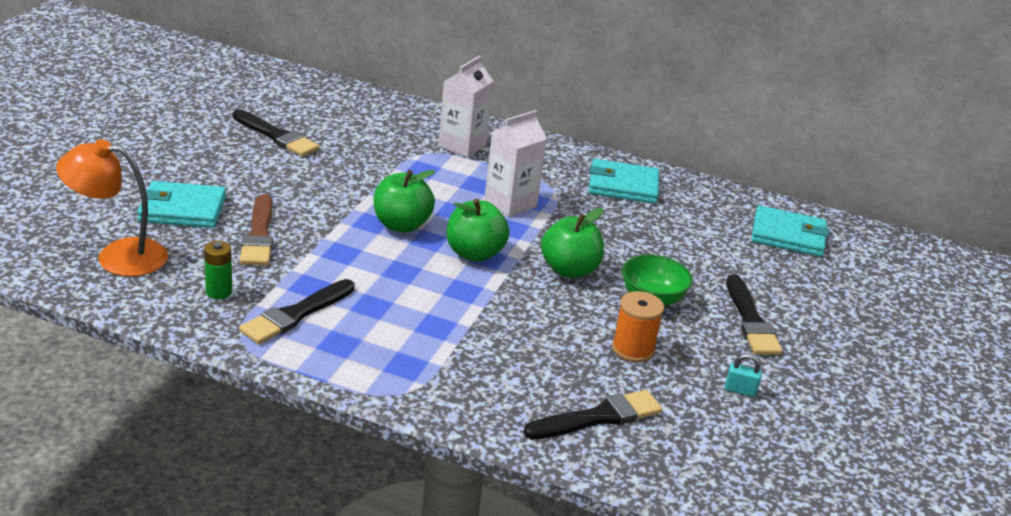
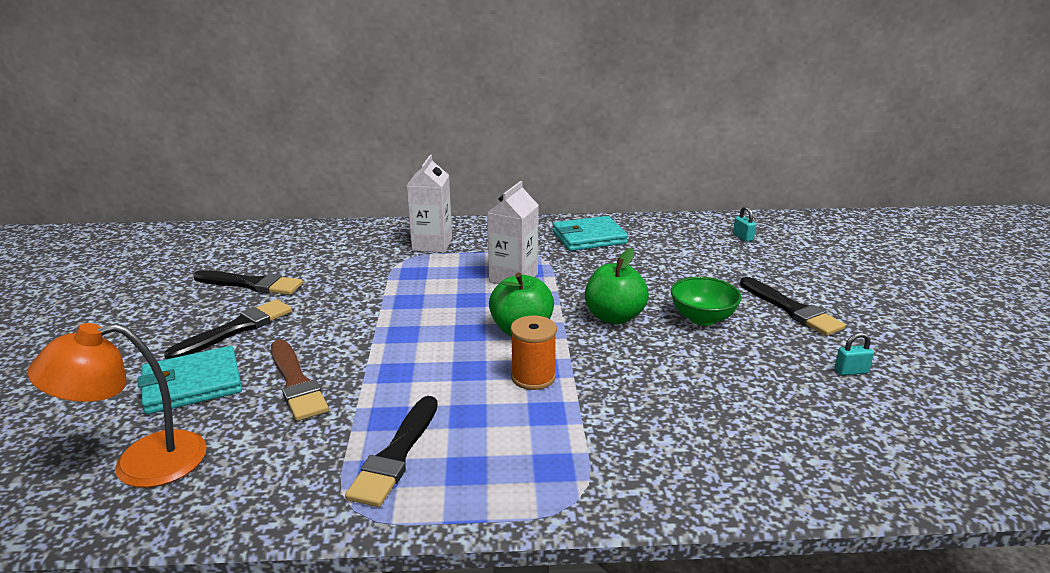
camera: 20 degrees left, 5 degrees down
(219, 292) = (291, 462): green battery -> none
(401, 225) = (433, 326): green apple -> none
(598, 417) = (774, 445): black brush -> black brush (236, 329)
(633, 349) = (734, 368): orange spool -> orange spool (533, 377)
(788, 235) = (743, 237): turquoise wallet -> turquoise padlock

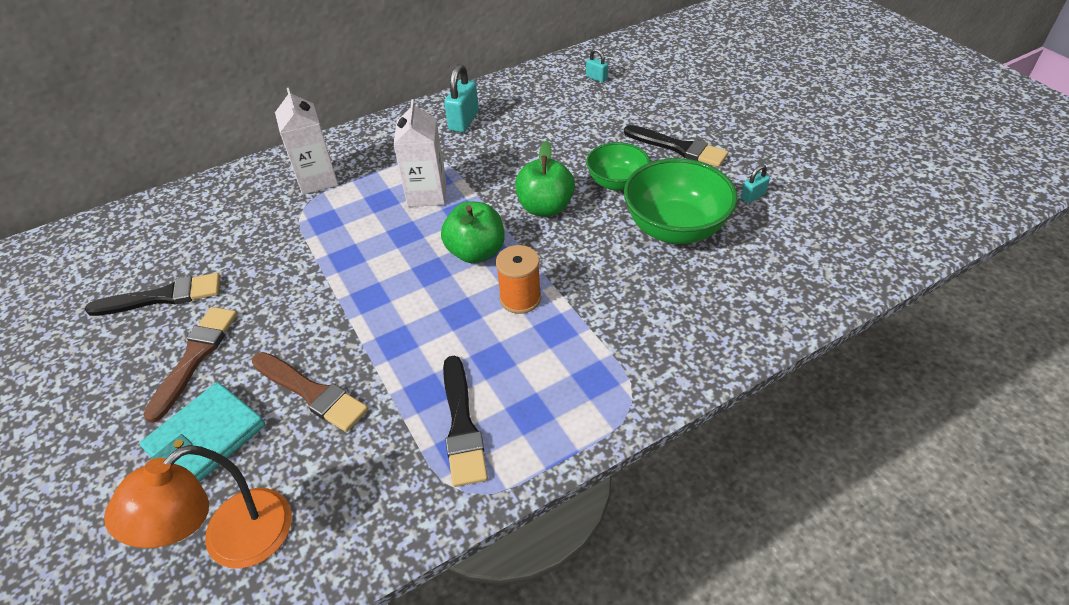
camera: 25 degrees left, 20 degrees up
(236, 329) = (195, 357): black brush -> brown brush
(589, 237) = (464, 121): turquoise wallet -> turquoise padlock
(738, 371) = (675, 228): none -> green bowl

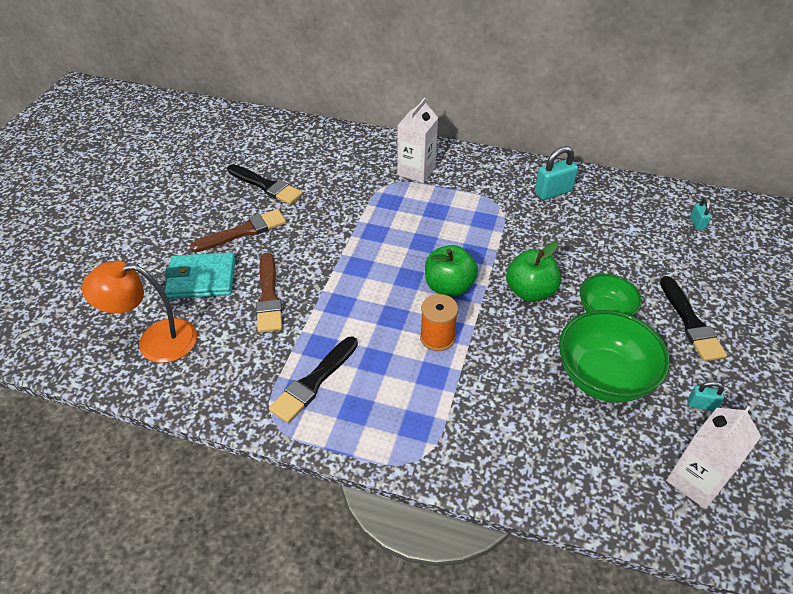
camera: 45 degrees right, 0 degrees up
(427, 194) = (467, 226): white carton -> white carton (695, 480)

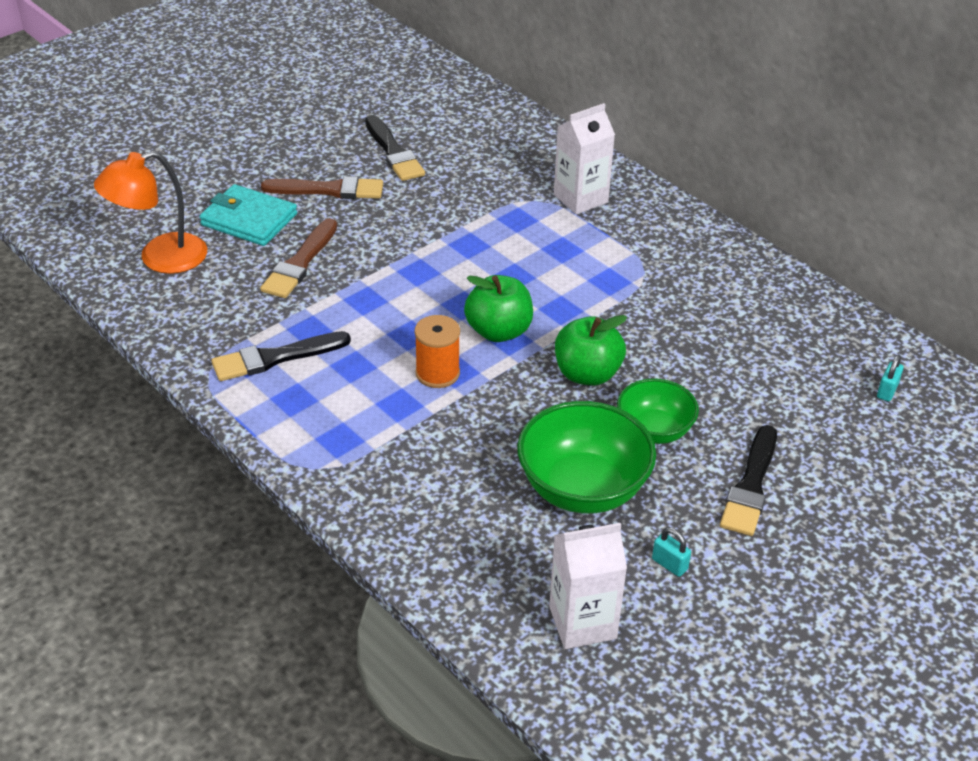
camera: 30 degrees right, 5 degrees down
(155, 340) = (160, 258): orange lamp -> orange lamp turned 60 degrees counterclockwise
(553, 192) = (730, 284): turquoise padlock -> none

